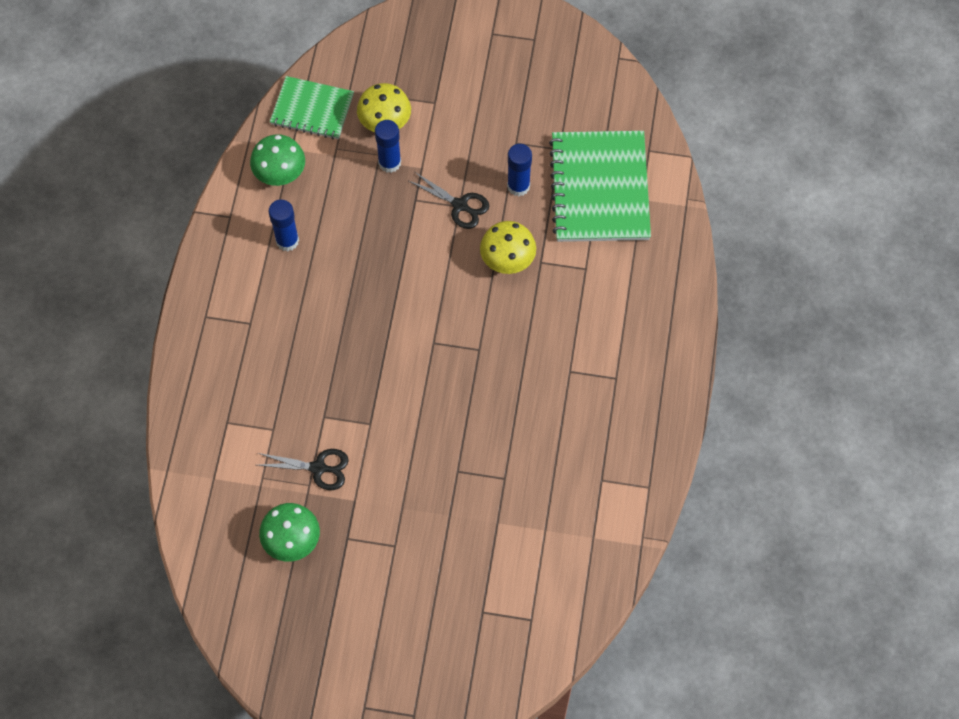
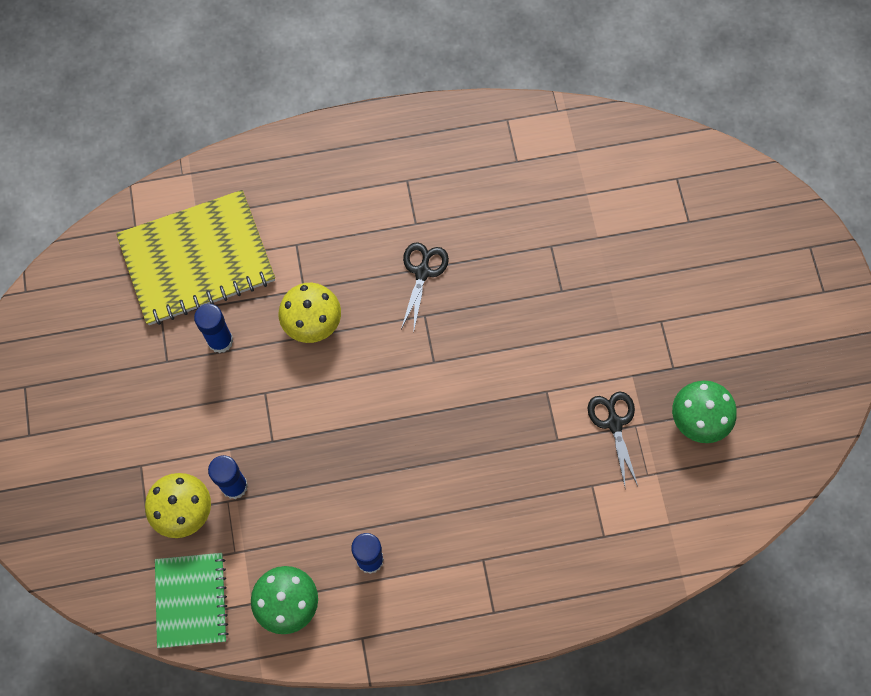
camera: 110 degrees left, 5 degrees up
(460, 205) = (264, 392): black scissors -> black scissors (422, 272)
(599, 188) = (197, 260): green notebook -> yellow notebook

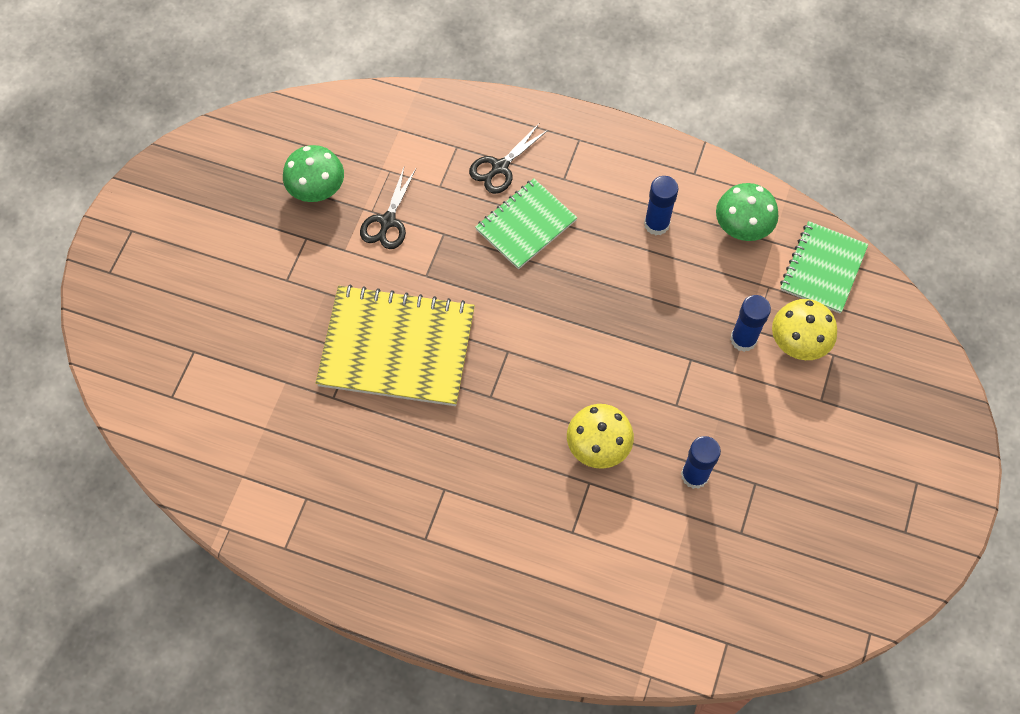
camera: 150 degrees left, 5 degrees down
(197, 260) = (679, 570): yellow notebook -> yellow notebook (397, 348)
(422, 272) = (467, 438): black scissors -> black scissors (500, 167)
(489, 490) = (526, 225): none -> green notebook

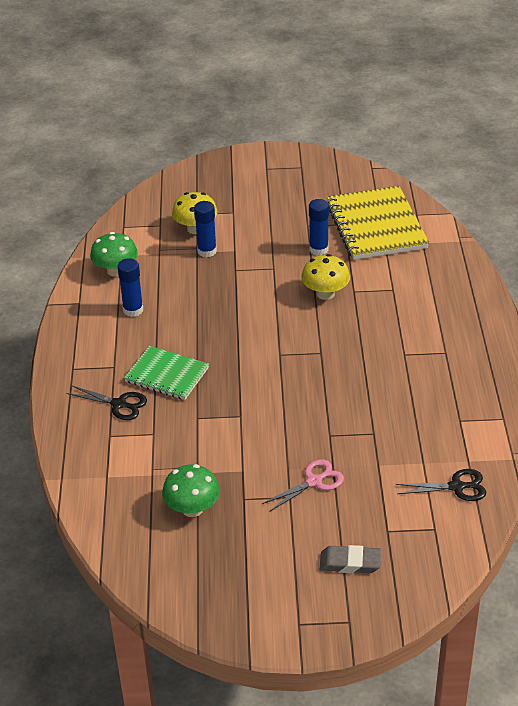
camera: 110 degrees left, 25 degrees down
(173, 301) = (350, 563): none -> grey eraser
(294, 310) = (314, 481): none -> pink scissors
(387, 221) = (202, 453): black scissors -> black scissors (456, 487)
(397, 348) = (311, 412): yellow notebook -> yellow notebook (376, 226)
(823, 268) = (132, 230): green notebook -> none

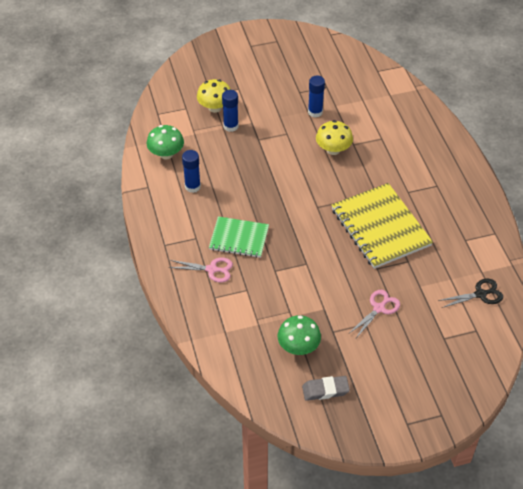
camera: 15 degrees left, 10 degrees up
(119, 404) = (212, 269): black scissors -> pink scissors
(350, 563) = (426, 369): grey eraser -> grey eraser (325, 390)
(376, 226) = (351, 85): yellow notebook -> yellow notebook (380, 227)

